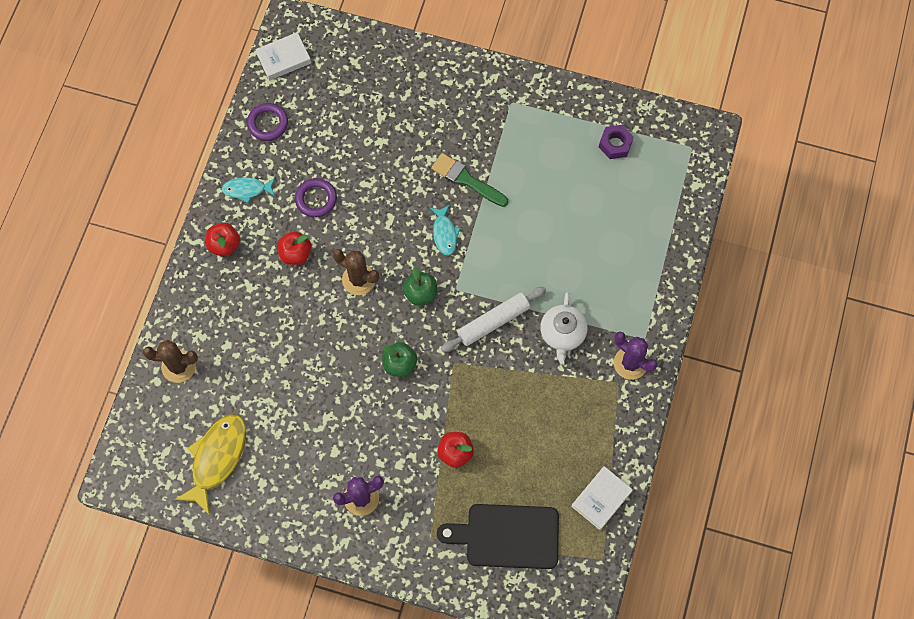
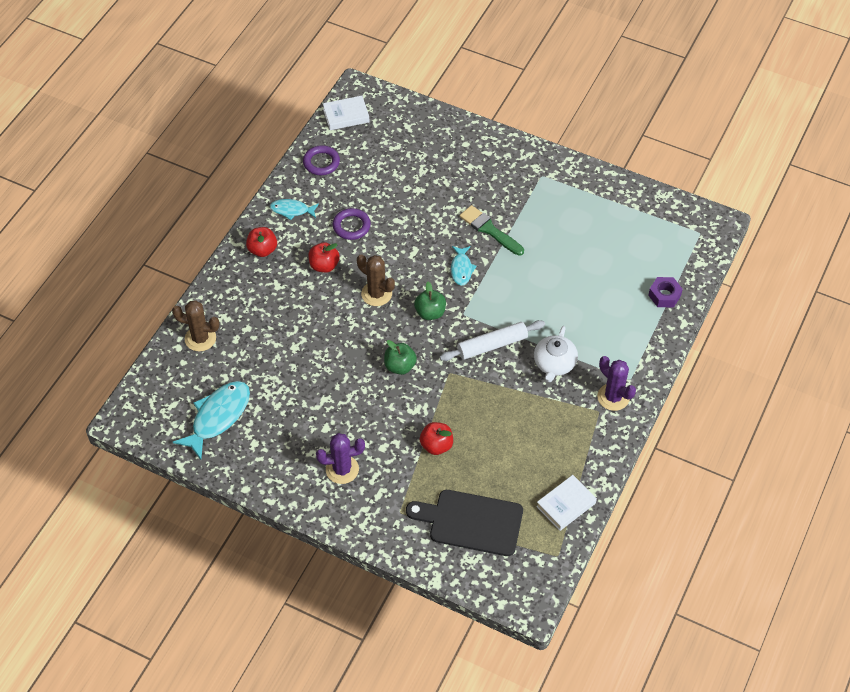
camera: 10 degrees right, 15 degrees down
(217, 458) = (218, 417): yellow fish -> turquoise fish
(615, 144) = (630, 221): purple nut -> purple nut (664, 295)

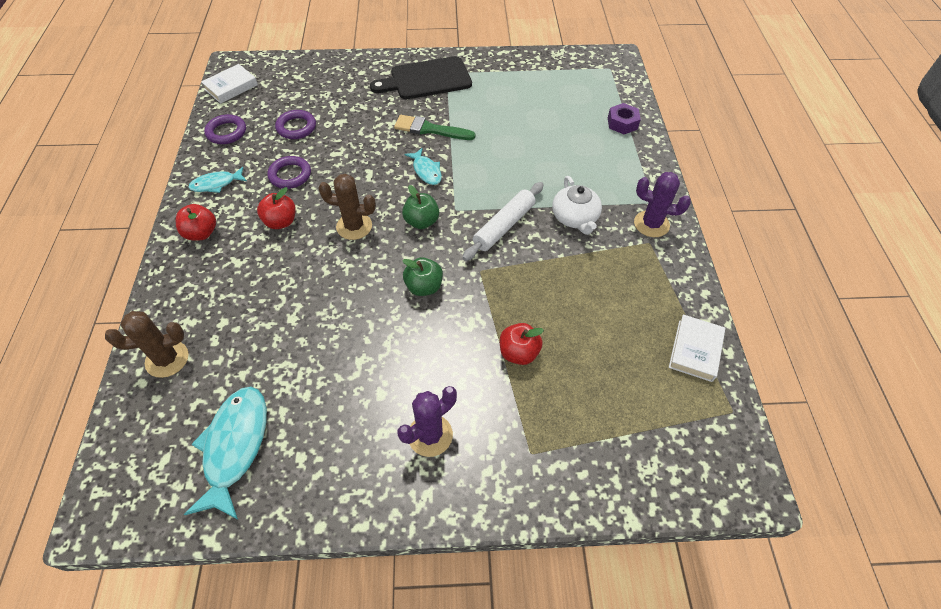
camera: 30 degrees left, 0 degrees up
(379, 181) = (296, 127): none -> purple ring
(471, 522) = (616, 422): black cutting board -> black cutting board (426, 79)

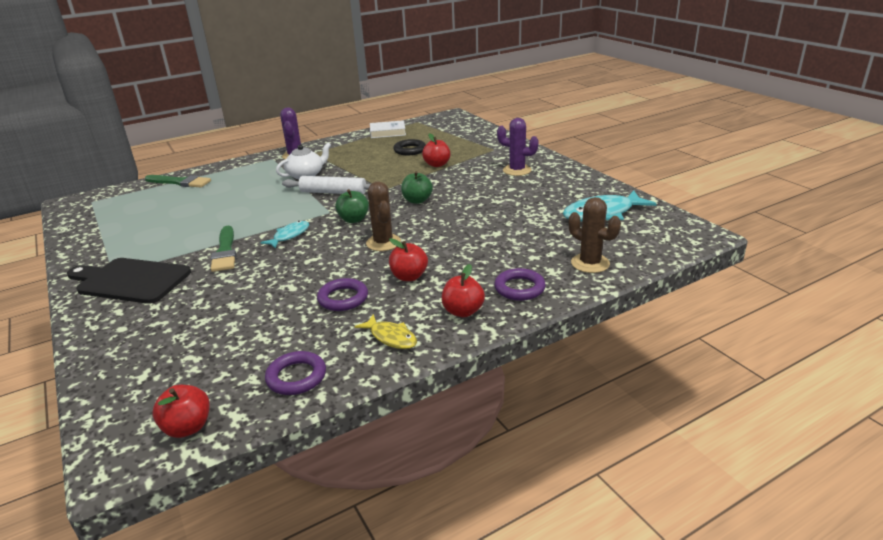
camera: 115 degrees left, 25 degrees down
(216, 184) = (391, 337): turquoise fish -> yellow fish
(231, 87) = (188, 427): white book -> red apple
(296, 127) = (259, 328): purple ring -> purple ring (519, 288)
(426, 79) = (130, 280): black cutting board -> black cutting board turned 150 degrees clockwise
(596, 346) = (410, 150): none -> black ring
(622, 123) = (180, 182): purple nut -> green brush

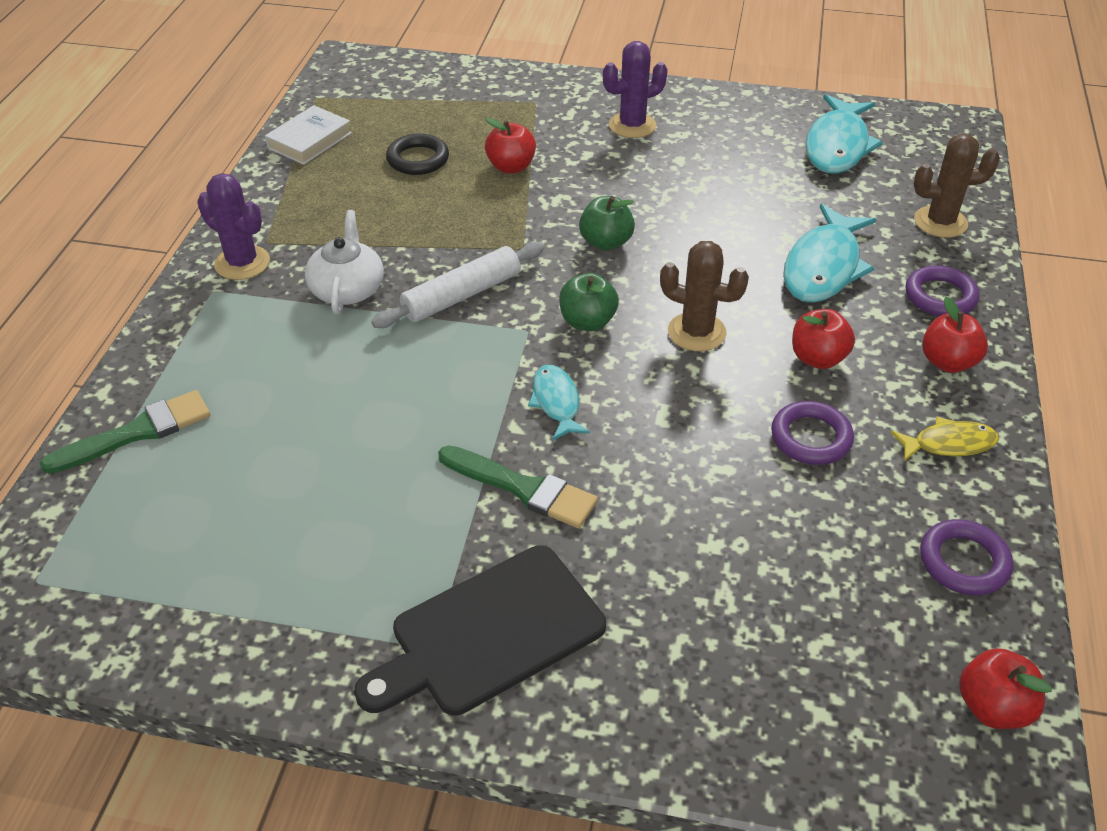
camera: 50 degrees left, 15 degrees up
(488, 250) = (823, 267): none -> turquoise fish

